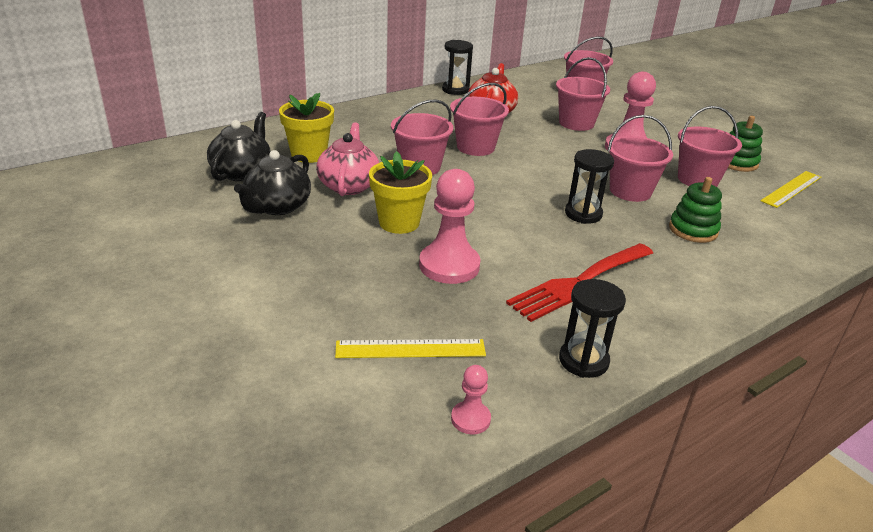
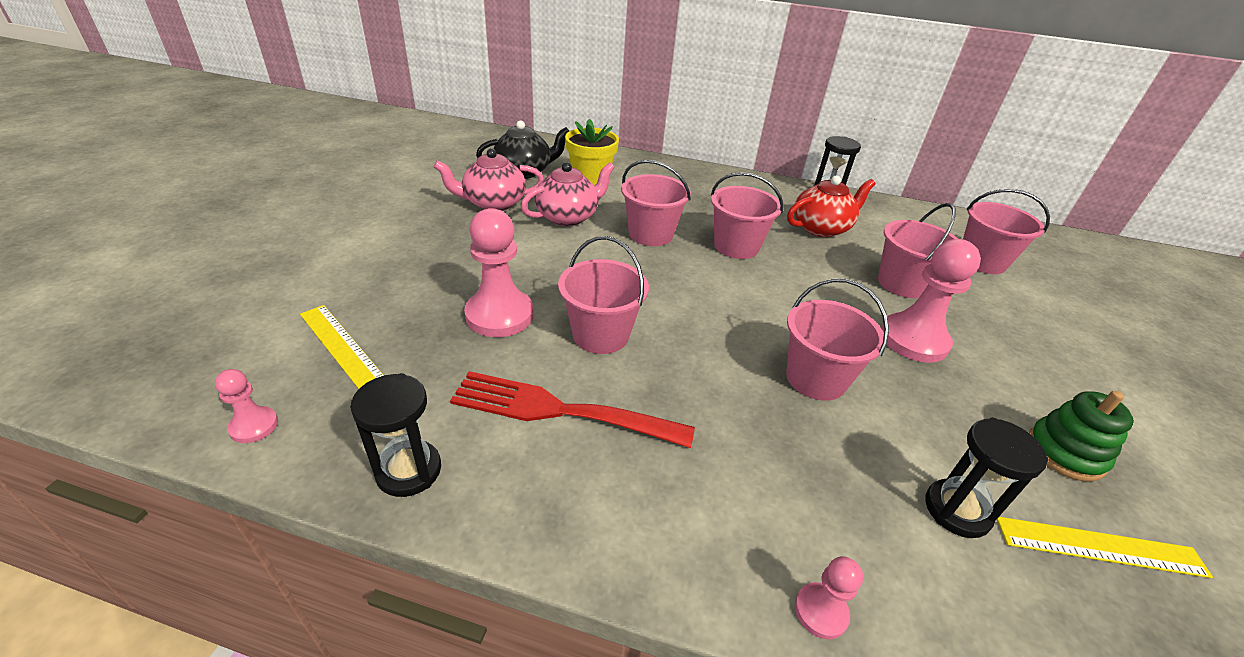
camera: 50 degrees right, 5 degrees up
(277, 207) = (493, 203): black teapot -> pink teapot
(399, 222) = (540, 262): yellow flower pot -> none
(583, 214) = (708, 361): black hourglass -> black hourglass (956, 510)
(693, 230) = (804, 468): green stacking toy -> none
(697, 179) = (944, 428): pink bucket -> pink bucket (600, 335)
(780, 272) = (821, 611): none -> pink pawn

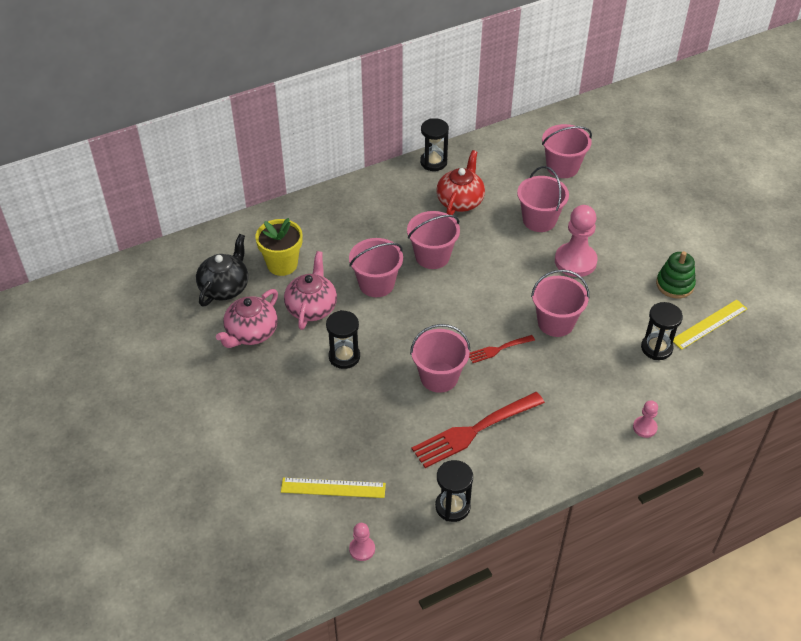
camera: 40 degrees left, 10 degrees up
(499, 315) = (377, 407): pink pawn -> none
(537, 261) = (344, 356): none -> black hourglass
(705, 356) = (498, 349): none -> red fork

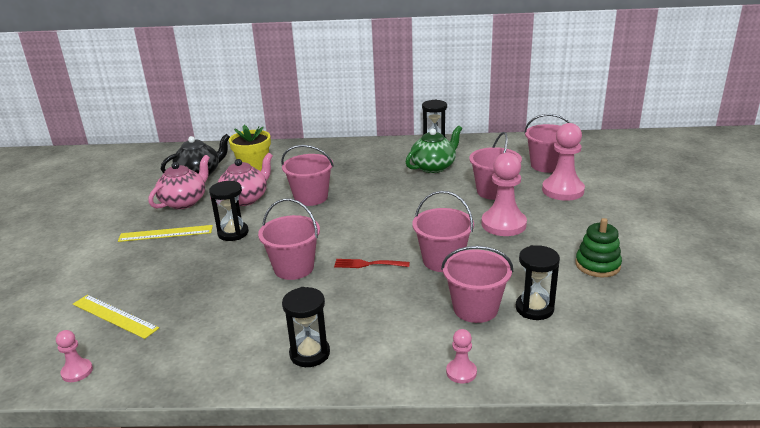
camera: 30 degrees right, 20 degrees down
(251, 333) = (184, 201): pink teapot -> pink teapot turned 150 degrees clockwise
(432, 256) = (375, 192): pink bucket -> pink bucket (475, 308)
(452, 507) = (193, 369): black hourglass -> black hourglass (309, 354)
(460, 201) = (434, 167): red teapot -> green teapot
(474, 430) = (281, 316): red fork -> none
(597, 199) = (562, 190): none -> pink pawn
(709, 324) = (615, 306): yellow ruler -> yellow ruler (166, 233)

